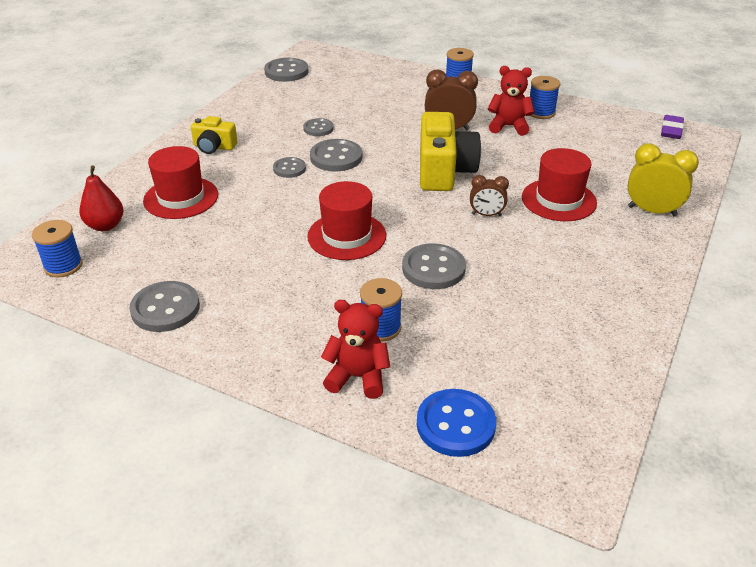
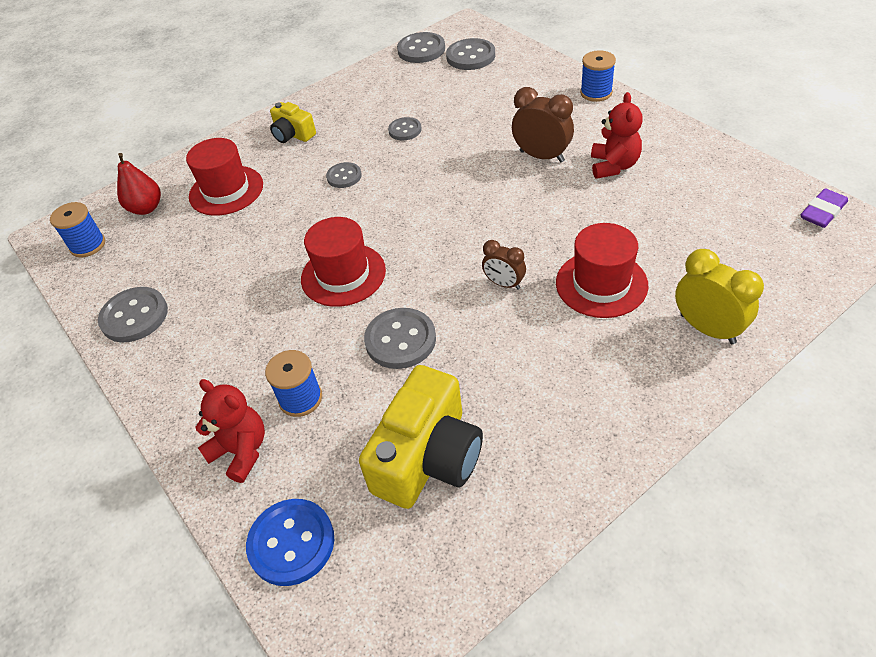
camera: 30 degrees right, 10 degrees up
(336, 157) = (398, 171): grey button -> grey button (470, 56)
(444, 171) = (498, 213): yellow camera -> yellow camera (428, 457)
(509, 126) = (613, 166): red teddy bear -> red teddy bear turned 60 degrees clockwise
(541, 112) = (667, 153): blue spool -> none

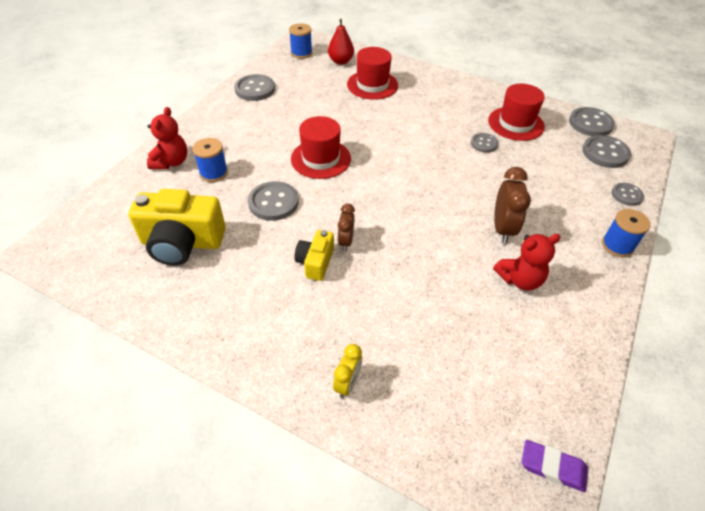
camera: 60 degrees right, 0 degrees up
(291, 543) = (114, 202): blue button -> none
(293, 134) = (443, 93): yellow camera -> yellow camera (315, 262)
(344, 176) = (415, 130): grey button -> grey button (626, 195)
(601, 284) = (370, 300): red hat -> red hat (516, 123)
(707, 328) = (347, 383): yellow clock -> yellow clock, size x0.62

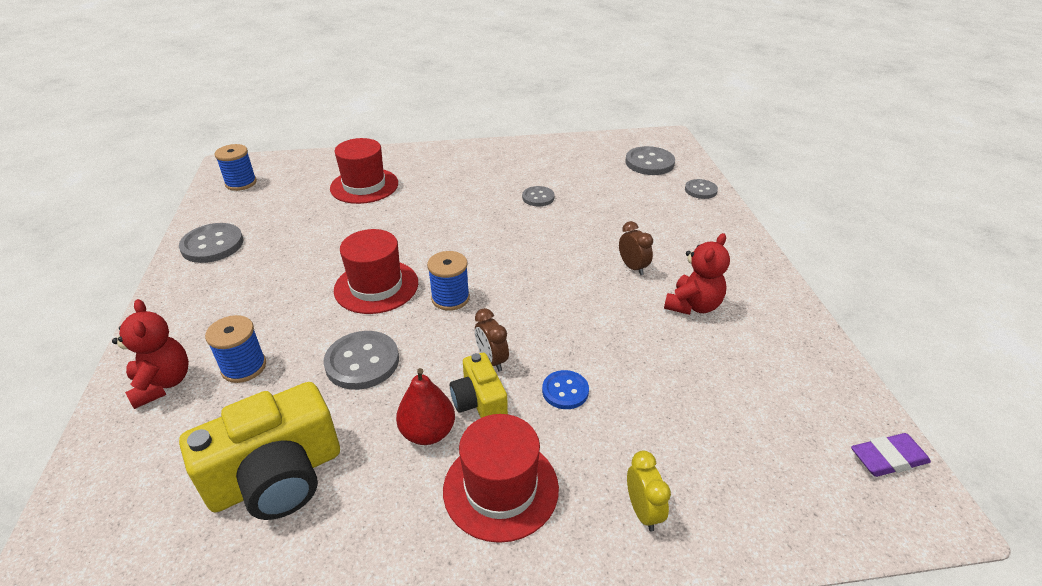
camera: 35 degrees left, 10 degrees down
(340, 61) = (301, 175): red pear -> red pear (428, 432)
(371, 286) = (565, 391): none -> blue button
(503, 229) = (633, 267): brown clock -> brown clock, size x0.62
(516, 123) = (549, 168): red hat -> red hat (500, 488)
(590, 123) = (613, 143): grey button -> none
(617, 245) = (736, 235): blue spool -> blue spool (450, 298)

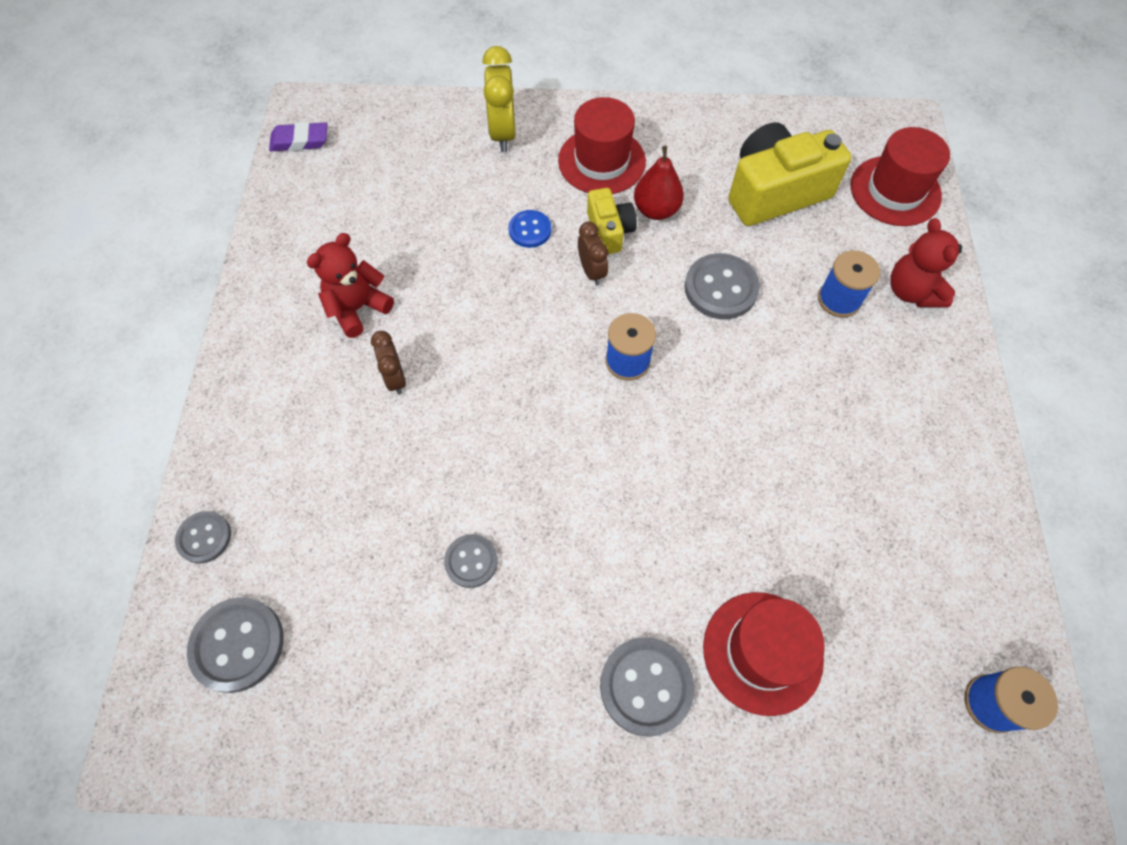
camera: 170 degrees left, 25 degrees up
(212, 245) = (961, 516): grey button -> grey button (646, 686)
(376, 286) = (717, 394): red hat -> red hat (895, 191)
(643, 511) = (502, 133): yellow clock -> yellow clock, size x1.61

